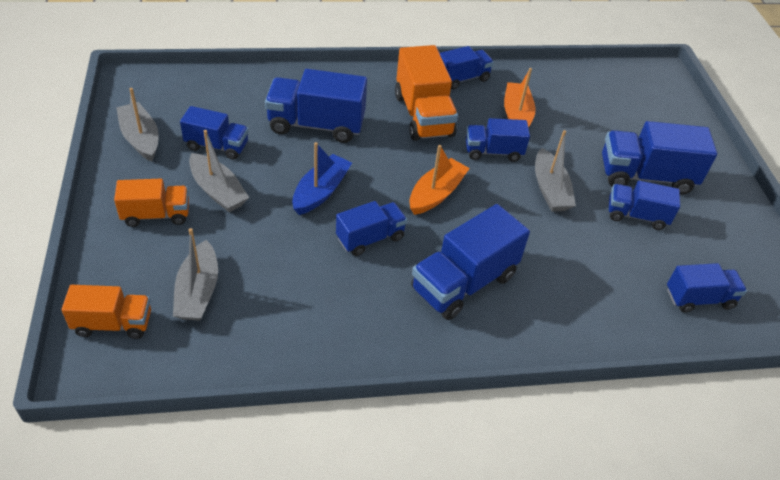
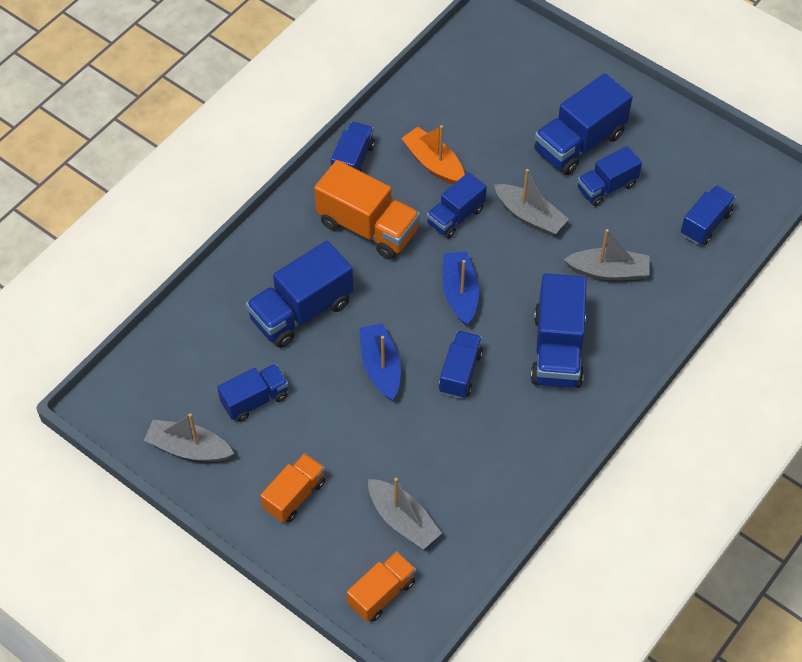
camera: 40 degrees left, 10 degrees up
(218, 191) = (309, 436): grey boat -> grey boat (608, 271)
(436, 194) = (460, 293): orange boat -> blue boat

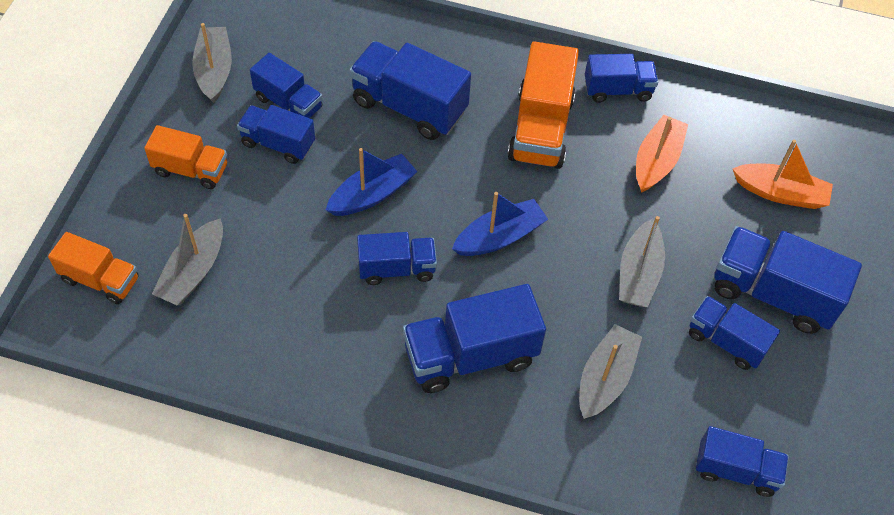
camera: 65 degrees right, 0 degrees up
(456, 216) = (598, 202): blue truck -> blue truck (278, 144)
(497, 100) = (780, 193): none -> orange boat
(608, 271) = (605, 378): grey boat -> grey boat turned 135 degrees counterclockwise

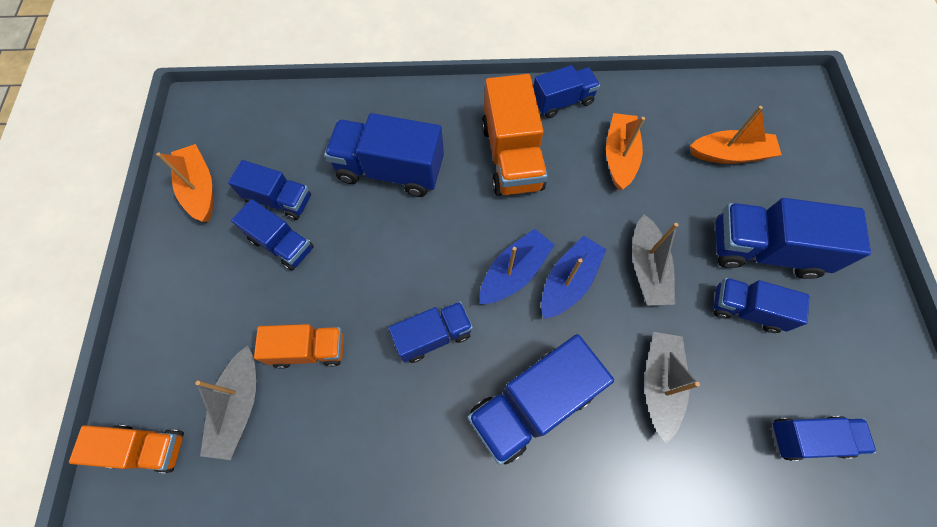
camera: 15 degrees left, 10 degrees up
(191, 170) = (206, 297): orange truck -> orange truck (309, 349)
(214, 71) = (200, 189): grey boat -> orange boat
(278, 144) = (282, 244): blue truck -> blue truck turned 150 degrees counterclockwise
(372, 194) = (385, 267): blue boat -> blue boat (568, 282)

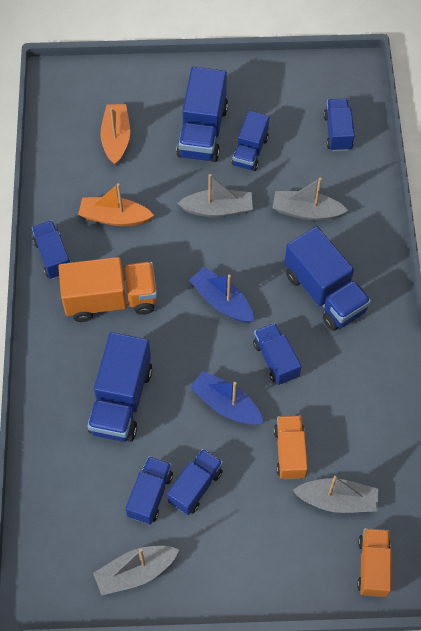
camera: 90 degrees left, 5 degrees down
(200, 189) = (135, 572): orange boat -> grey boat
(568, 282) = (229, 263): blue boat -> blue boat (226, 404)

